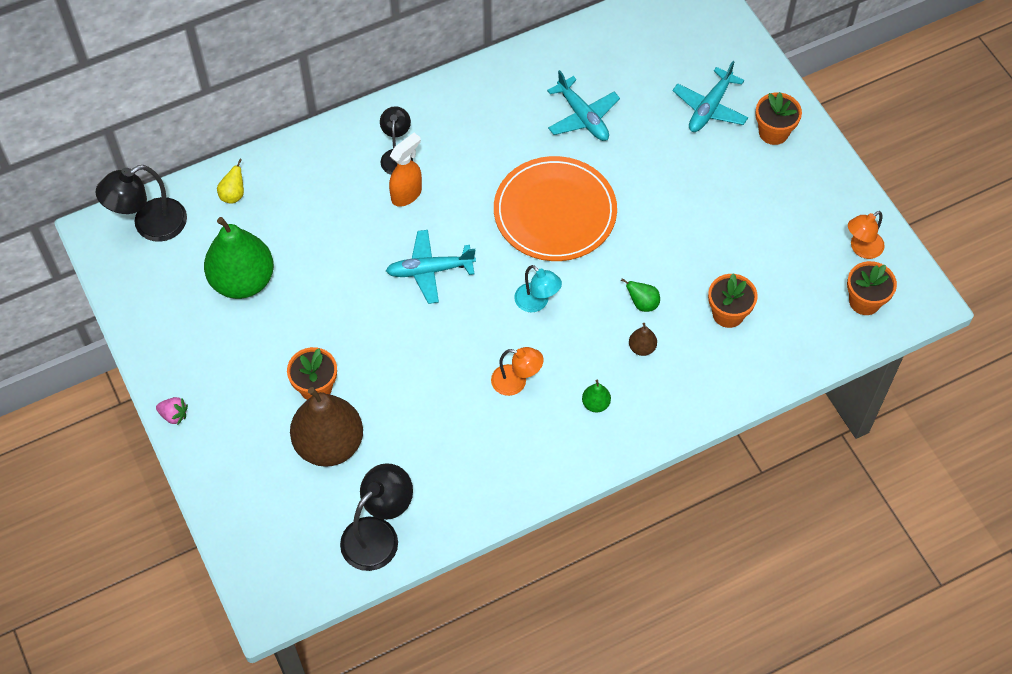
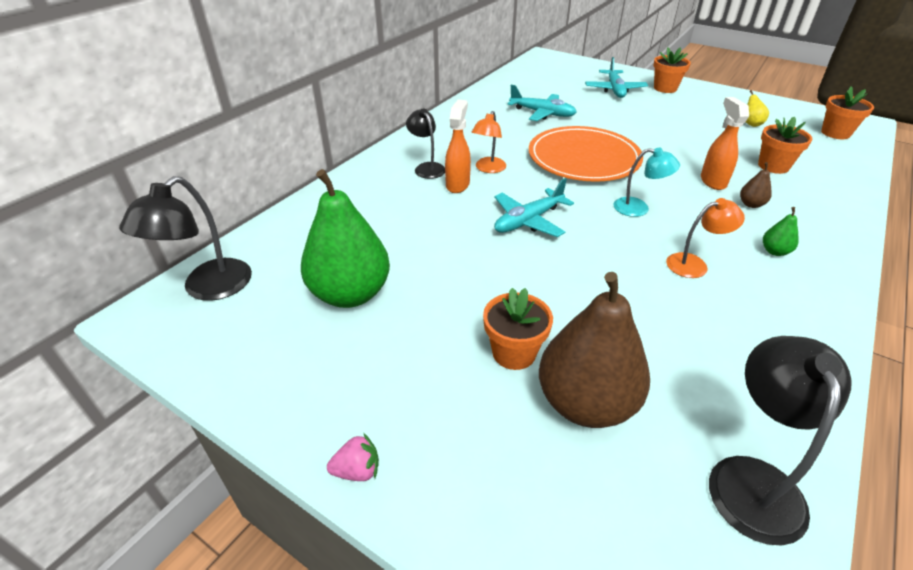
camera: 30 degrees left, 20 degrees down
(233, 195) = (291, 235): yellow pear -> yellow pear (751, 124)
(642, 303) = (712, 181): green pear -> orange spray bottle
(861, 249) = (792, 114): orange lamp -> orange lamp (488, 169)

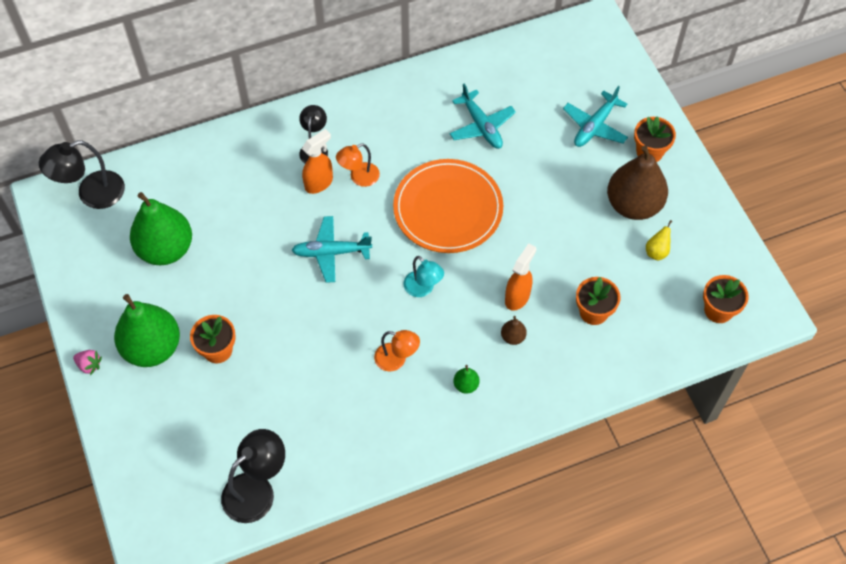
camera: 35 degrees right, 20 degrees up
(430, 396) = (152, 348): none -> green pear
(585, 403) = (223, 403): brown pear -> brown pear (633, 205)

